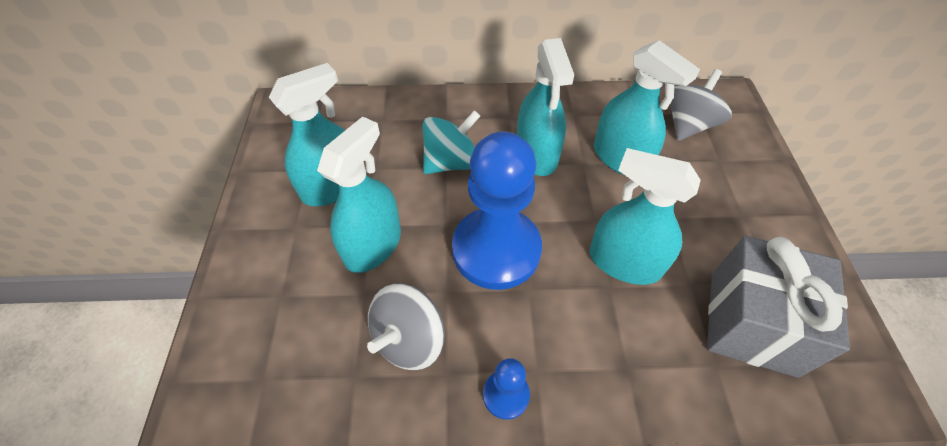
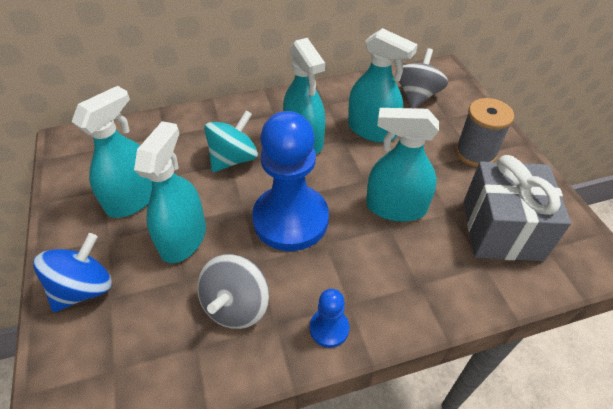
camera: 15 degrees left, 5 degrees down
(258, 279) = (84, 288): none -> blue spinning top
(744, 213) = (475, 153): none -> grey spool

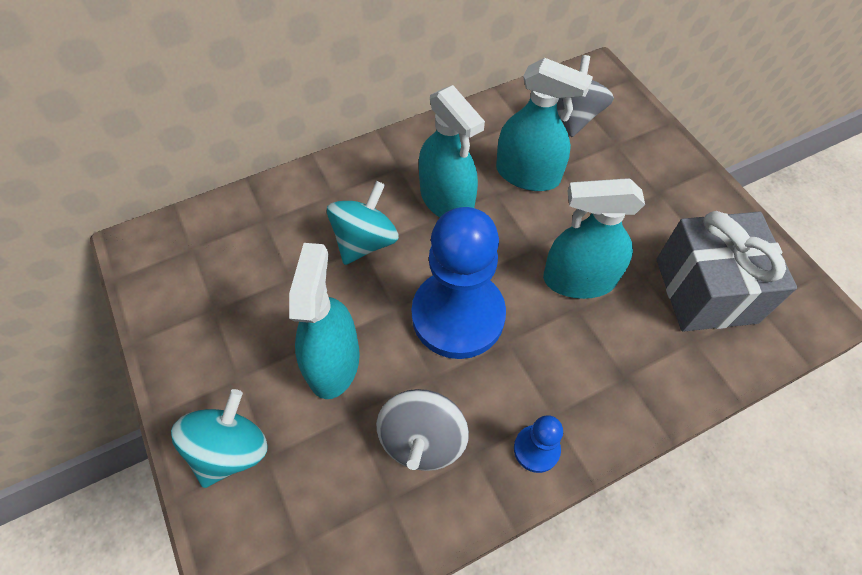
camera: 10 degrees left, 10 degrees up
(84, 288) = (231, 450): blue spinning top -> turquoise spinning top
(133, 199) = (253, 317): turquoise spray bottle -> none
(475, 153) = (658, 190): grey spool -> none

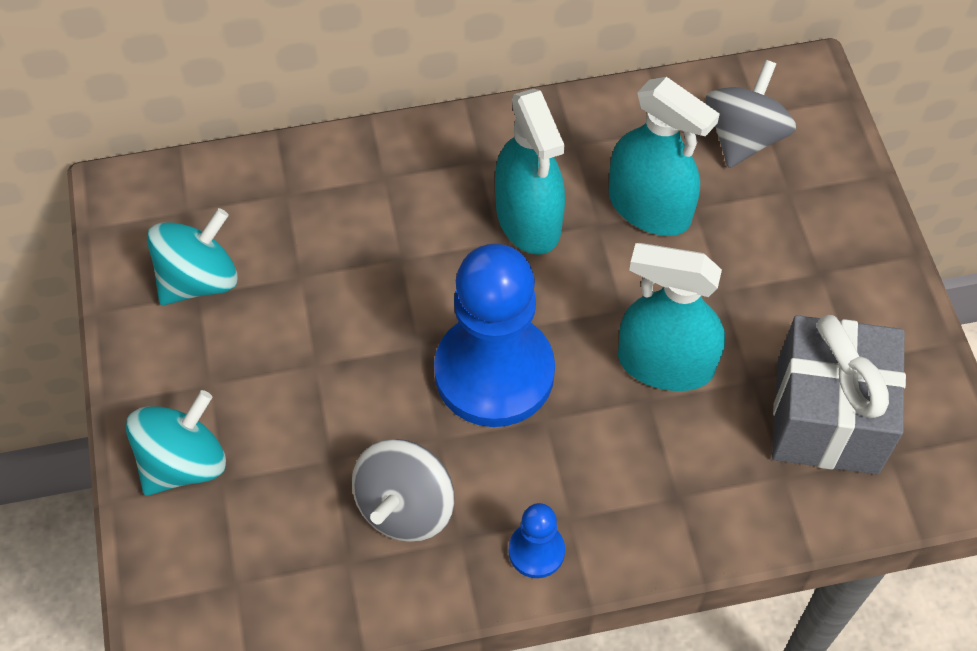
camera: 15 degrees right, 0 degrees up
(333, 362) = (326, 392): turquoise spray bottle -> none
(365, 241) = (406, 251): turquoise spinning top -> turquoise spinning top (199, 280)

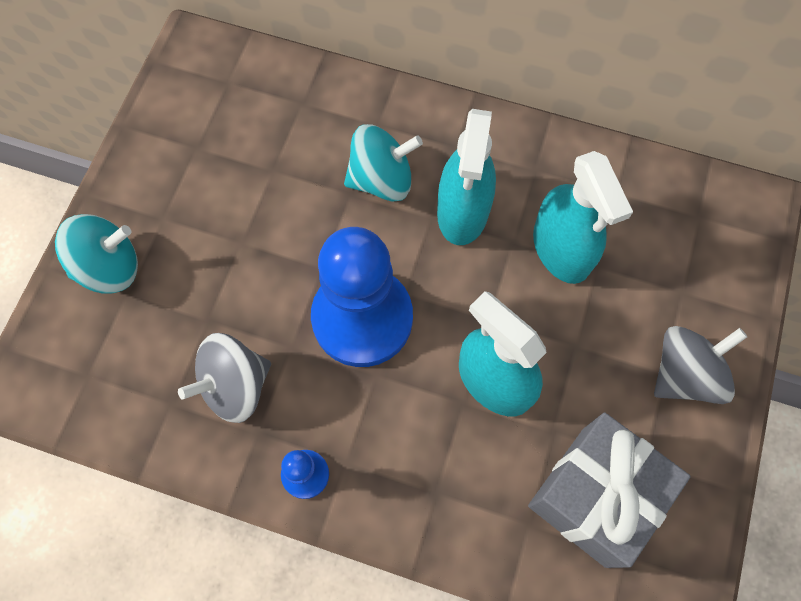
camera: 30 degrees right, 10 degrees up
(199, 280) = (203, 137): turquoise spinning top -> turquoise spinning top (381, 179)
(743, 138) = (673, 230): grey spinning top -> grey spinning top (684, 374)

